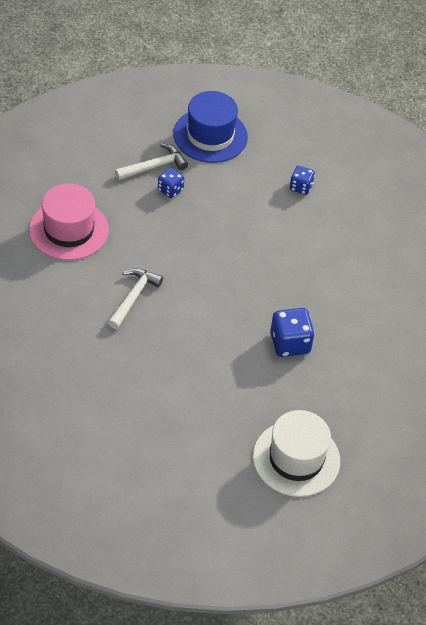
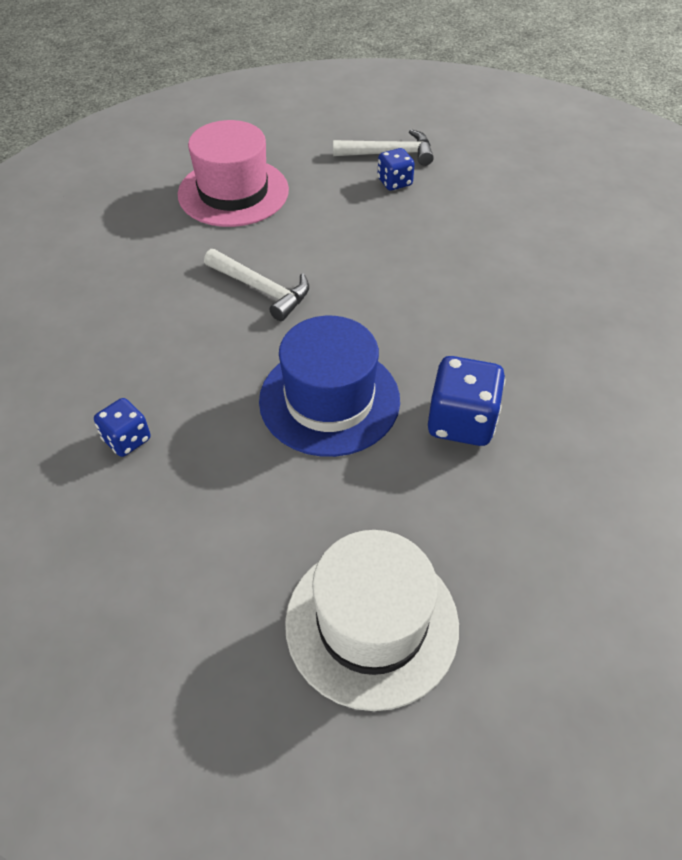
camera: 30 degrees right, 0 degrees up
(133, 297) = (262, 289): white hammer -> white hammer turned 75 degrees clockwise
(210, 135) = (483, 139): blue hat -> blue hat (329, 400)
(301, 187) = (583, 222): blue dice -> blue dice (127, 439)

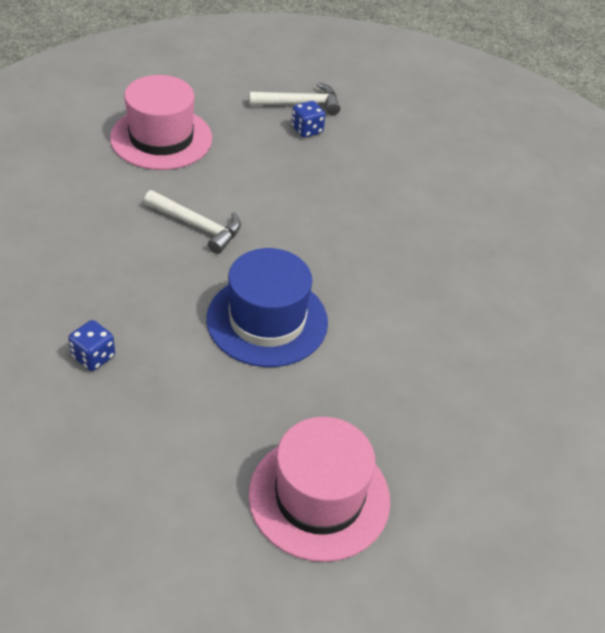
camera: 10 degrees left, 5 degrees down
(372, 623) = (319, 497): white hat -> pink hat
(461, 422) = (380, 336): blue dice -> none

